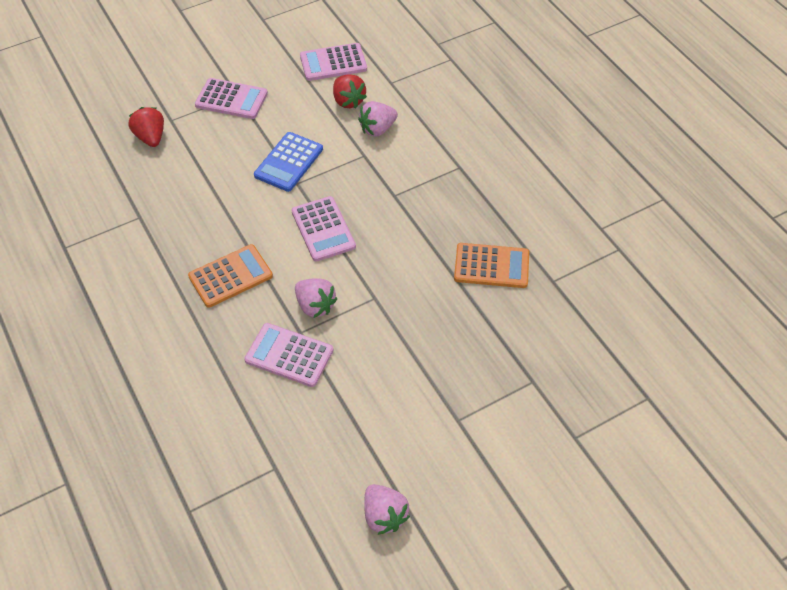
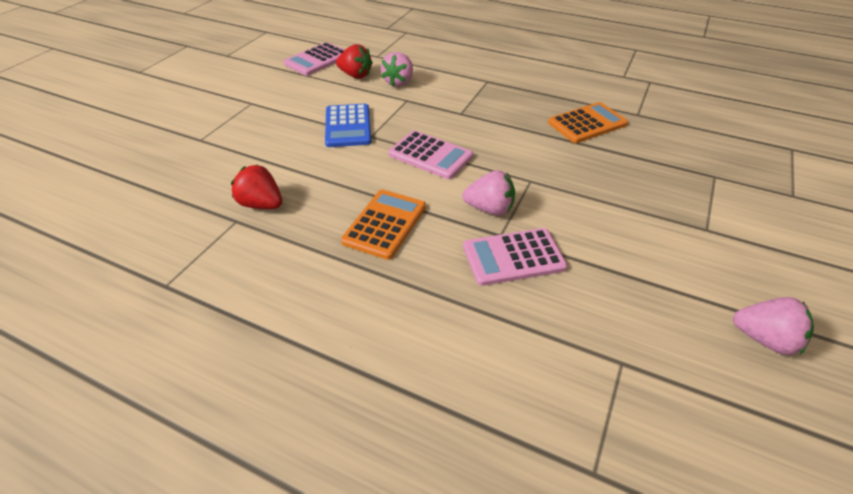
camera: 35 degrees left, 10 degrees down
(151, 137) = (190, 158): red strawberry -> red strawberry (261, 204)
(231, 99) = (249, 107): pink calculator -> none

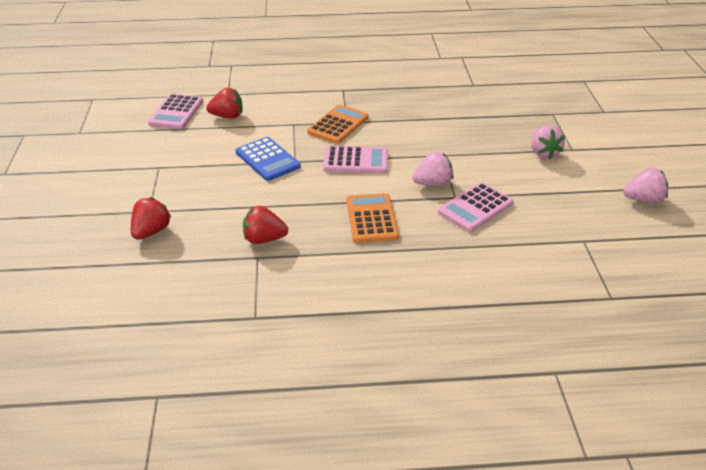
camera: 30 degrees left, 5 degrees down
(180, 159) = (151, 231): none -> red strawberry
(399, 82) = (272, 111): pink strawberry -> pink strawberry (543, 153)
(587, 123) = (445, 102): orange calculator -> orange calculator (338, 125)

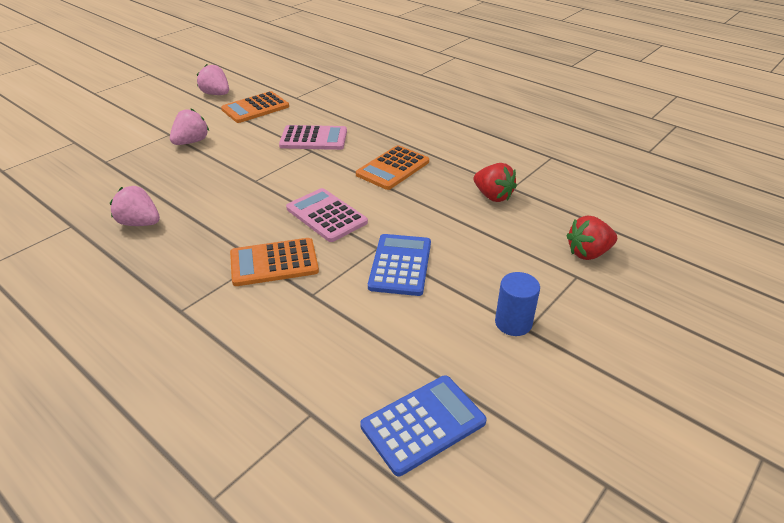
camera: 135 degrees left, 0 degrees up
(169, 166) = (513, 323): none -> blue cylinder
(176, 112) = (423, 424): pink calculator -> blue calculator
(227, 116) = (366, 362): red strawberry -> none
(433, 183) = (306, 166): pink strawberry -> pink strawberry (140, 223)
(581, 207) = (255, 108): none -> orange calculator

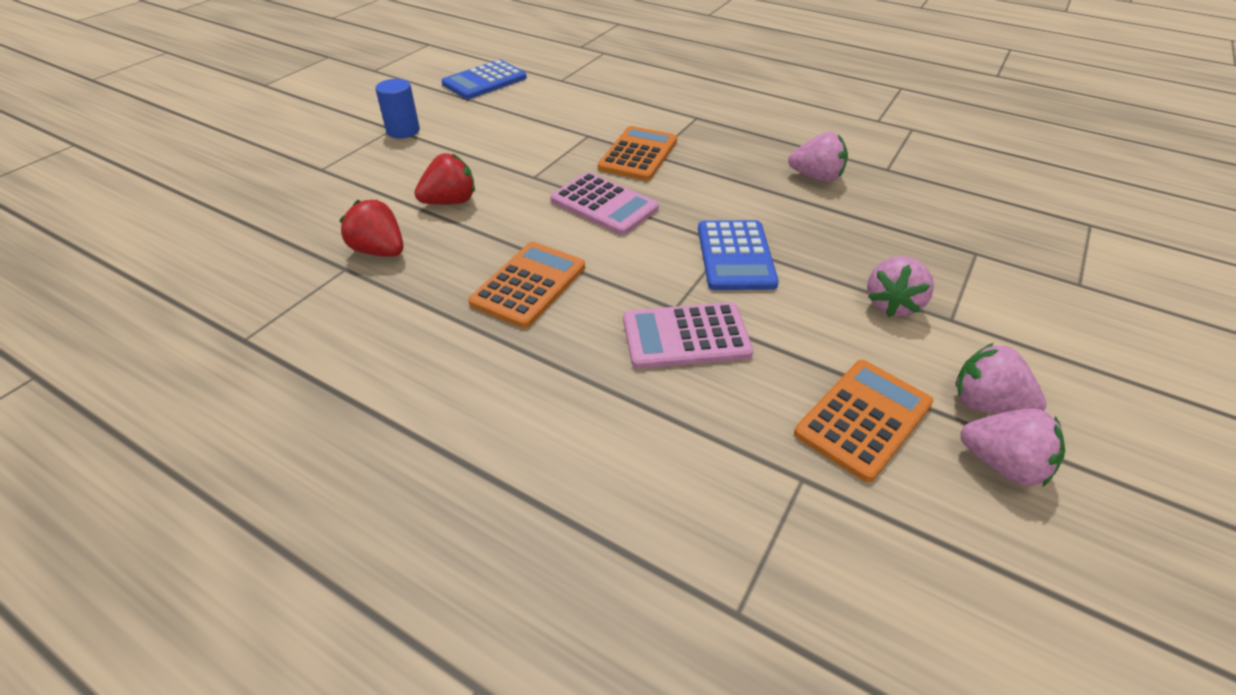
camera: 170 degrees right, 5 degrees up
(198, 107) = (986, 404): none -> pink strawberry
(274, 263) = (638, 154): orange calculator -> orange calculator turned 45 degrees counterclockwise
(400, 265) = (507, 163): blue calculator -> blue calculator (736, 256)
(588, 253) = (292, 191): red strawberry -> red strawberry (450, 202)

